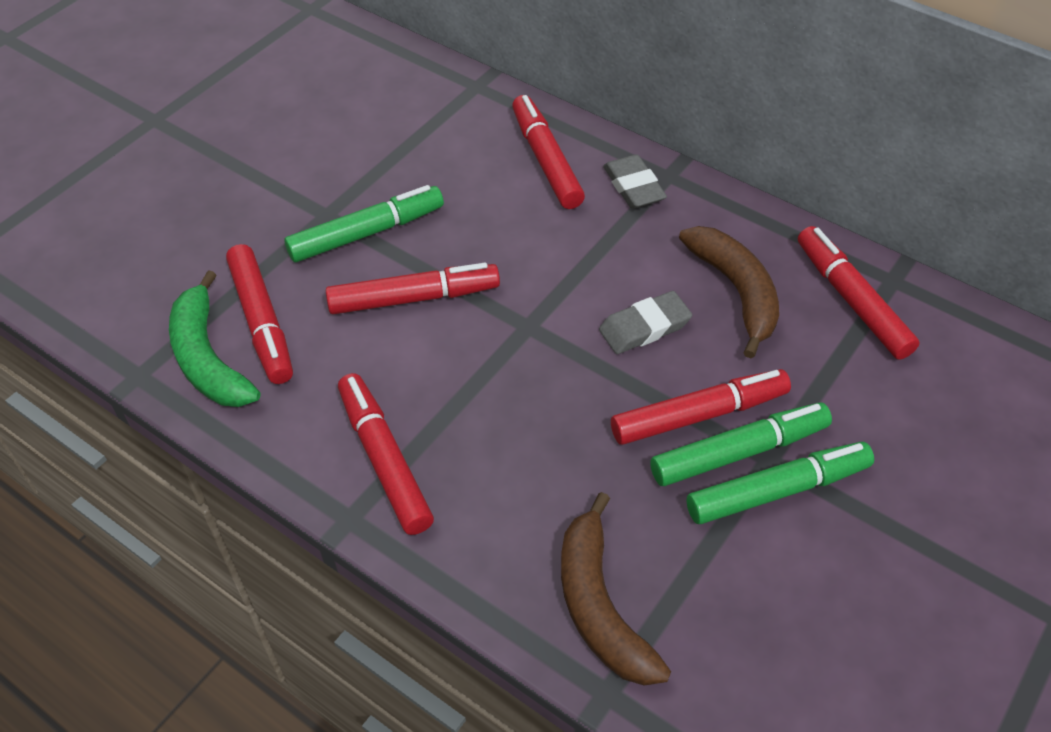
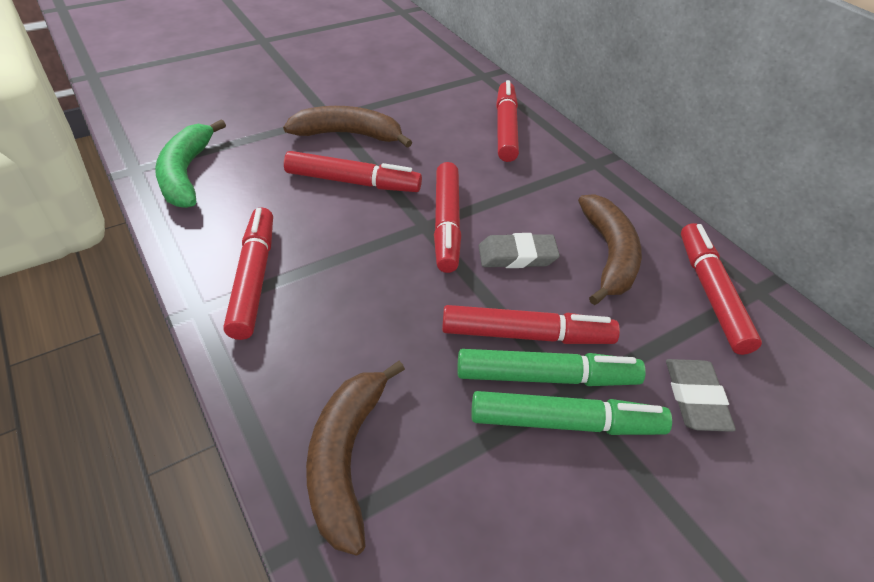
camera: 20 degrees right, 5 degrees down
(261, 322) = (238, 164): red marker -> red marker (446, 223)
(367, 233) = (348, 134): green marker -> brown banana
(633, 186) = (563, 162): grey eraser -> grey eraser (695, 398)

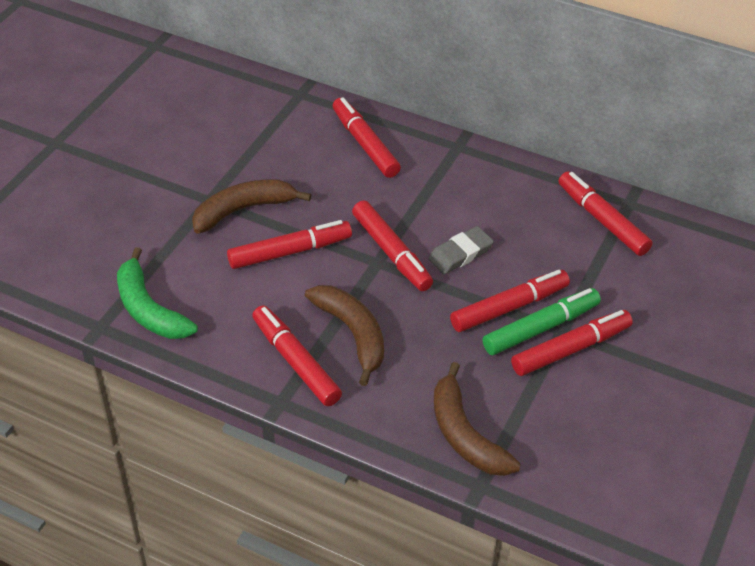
camera: 30 degrees left, 0 degrees up
(566, 423) = (571, 349): green marker -> red marker
(609, 255) = (521, 223): brown banana -> brown banana (353, 334)
(695, 398) = (632, 296): grey eraser -> none

